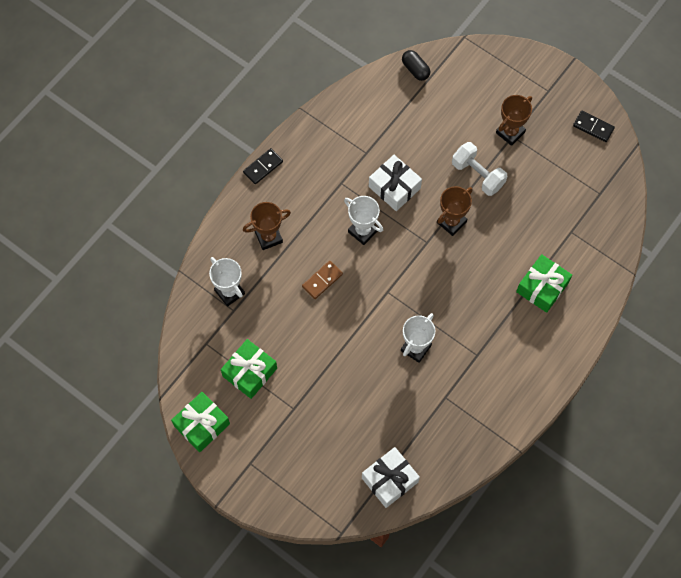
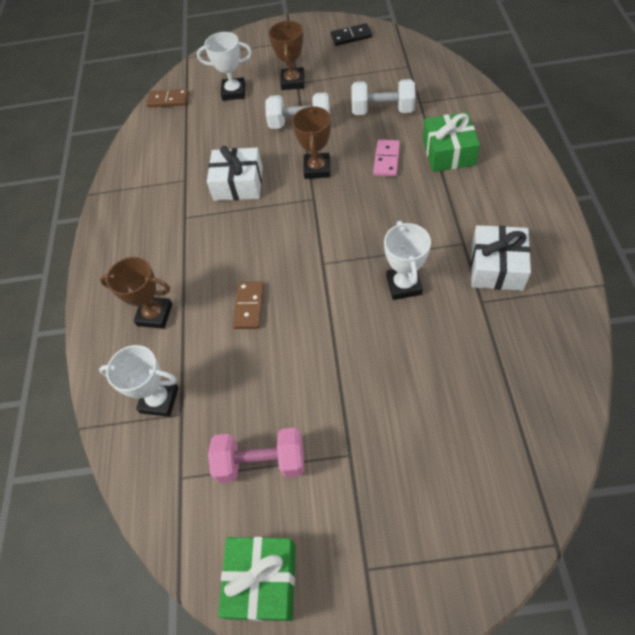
camera: 35 degrees left, 10 degrees down
(249, 372) = (261, 462): green gift -> pink dumbbell
(263, 167) = (92, 263): black domino -> none
(268, 237) = (155, 315): brown trophy -> brown trophy turned 75 degrees clockwise
(363, 231) = (245, 236): white trophy -> white trophy (234, 92)
(389, 480) = (530, 430): white gift -> white gift (496, 267)
(415, 69) = (168, 100): black capsule -> brown domino
(499, 256) = (386, 160): none -> pink domino
(540, 215) = (382, 111): none -> white dumbbell

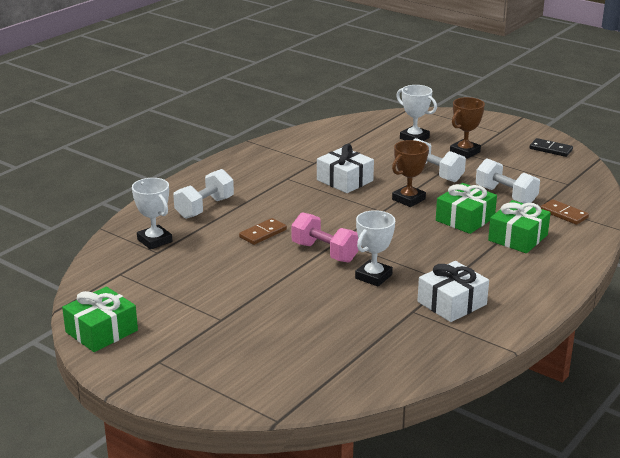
camera: 35 degrees right, 30 degrees down
(155, 315) = (204, 208): brown trophy -> white dumbbell
(168, 100) = (364, 122): brown domino -> brown domino (564, 214)
(261, 462) = (169, 293): pink dumbbell -> pink dumbbell (325, 252)
(386, 160) = (465, 219): pink domino -> green gift

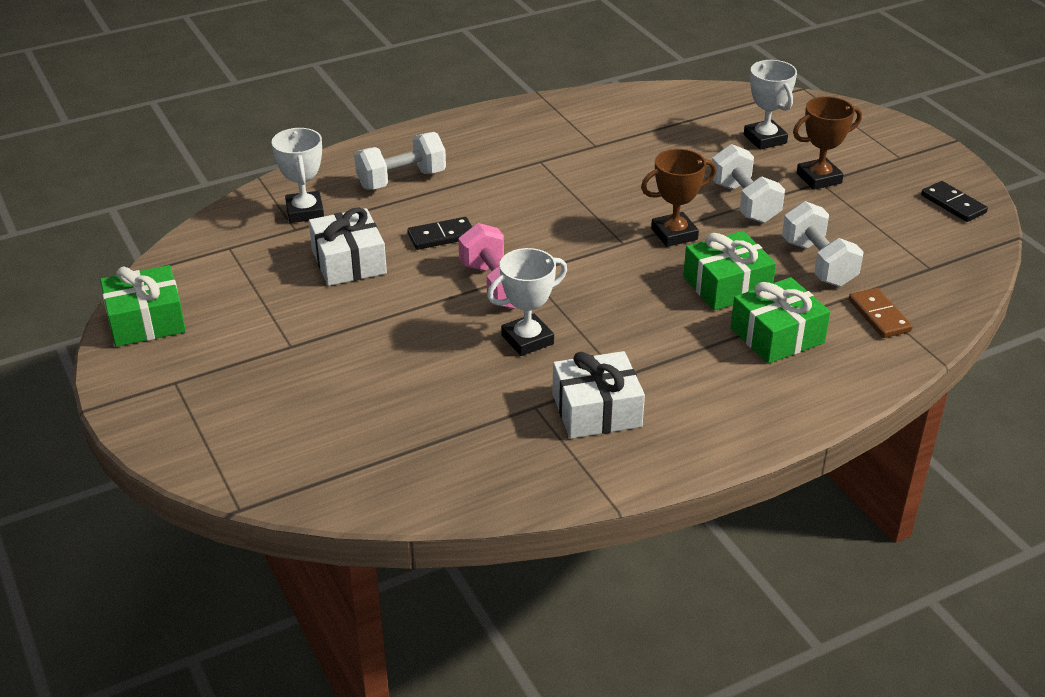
camera: 25 degrees right, 10 degrees up
(263, 233) = (441, 236): brown domino -> black domino
(345, 180) = (612, 183): white gift -> white gift (349, 262)

